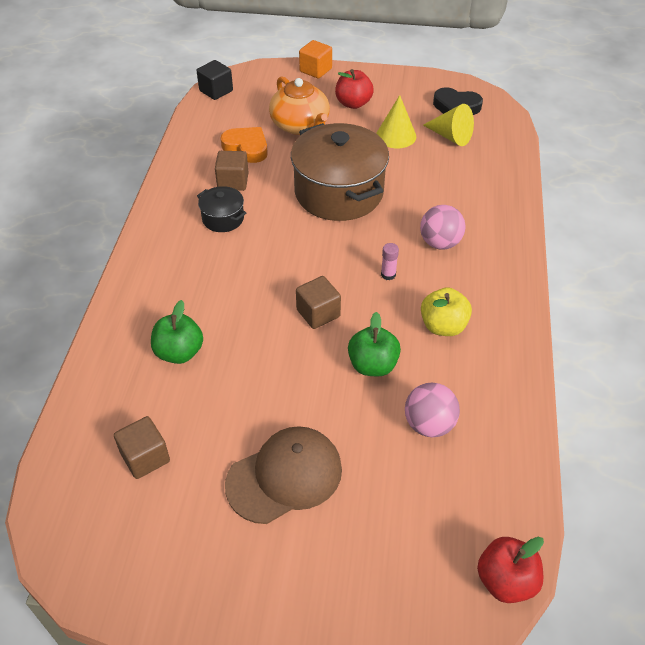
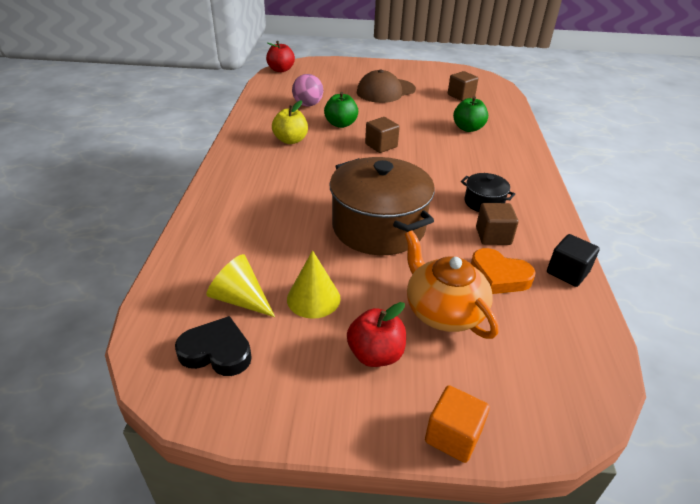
camera: 175 degrees right, 10 degrees down
(216, 91) = (597, 374): black cube -> black cube (567, 272)
(388, 274) = (329, 166): pink glue stick -> none
(440, 243) = (281, 187): pink ball -> none

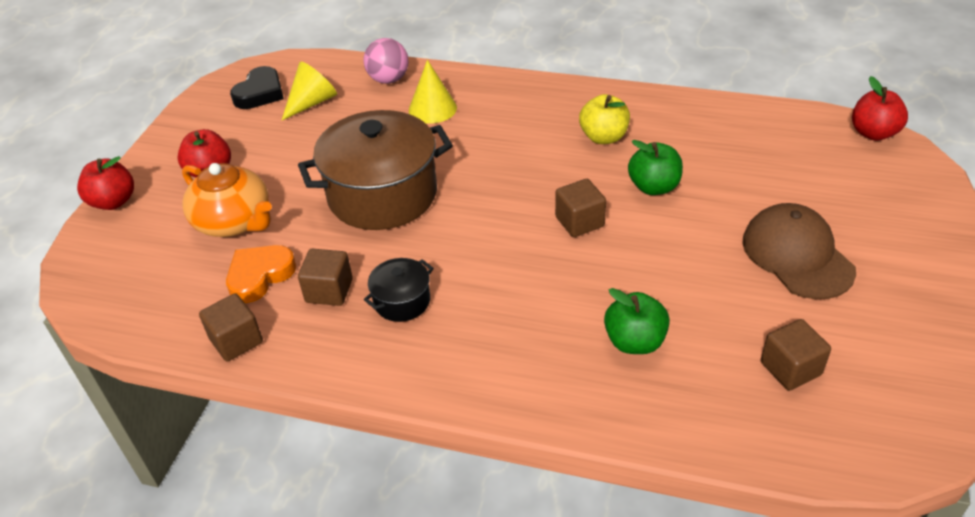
camera: 105 degrees right, 5 degrees up
(308, 105) = (724, 157): pink ball -> pink ball (388, 79)
(313, 298) = (292, 142): yellow cone -> yellow cone (432, 108)
(443, 311) = (234, 221): orange teapot -> orange teapot turned 60 degrees clockwise
(453, 436) = (113, 201): orange cube -> red apple
(567, 272) = (236, 341): black cube -> brown cube

